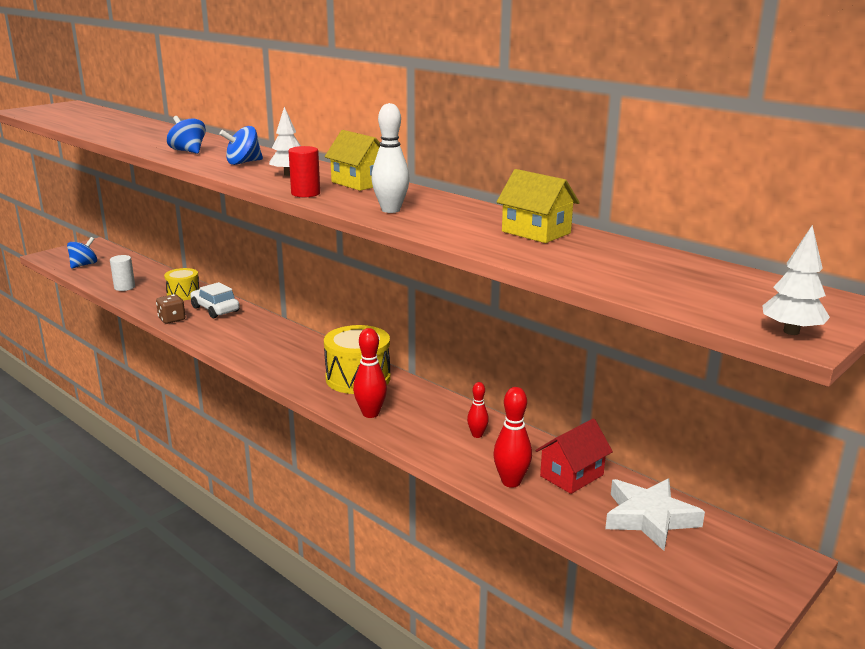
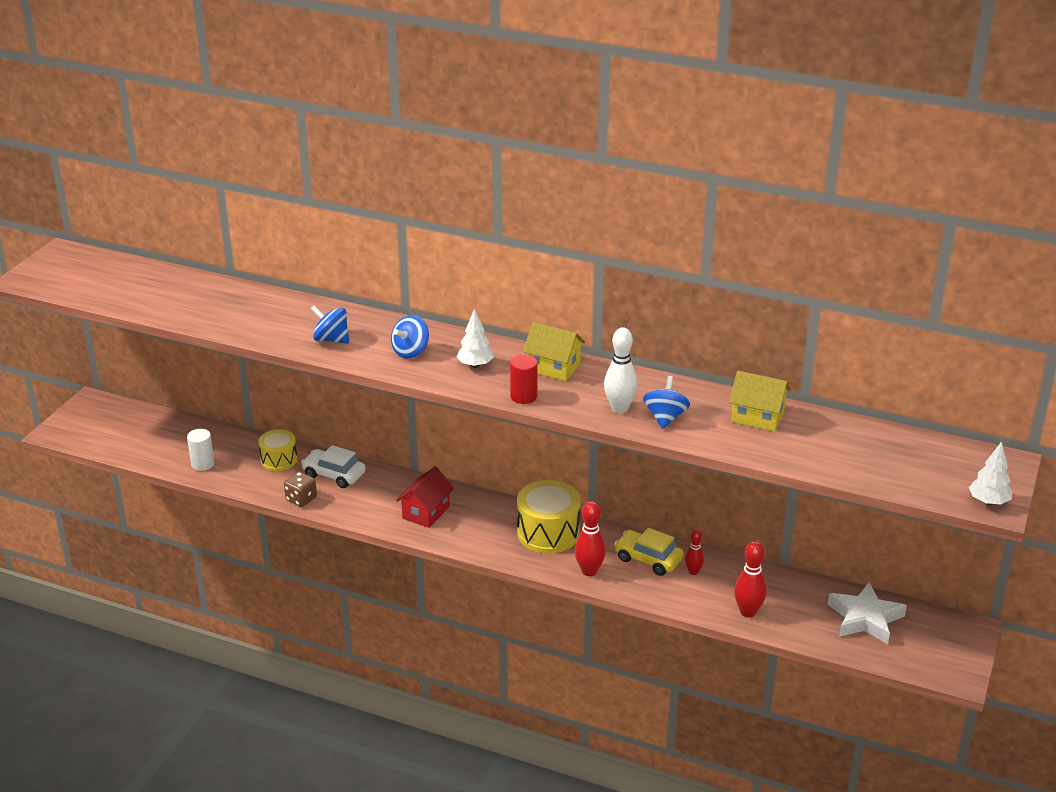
camera: 20 degrees left, 10 degrees up
(84, 265) = (118, 439): blue spinning top -> blue spinning top (665, 418)
(438, 416) = (648, 559): none -> yellow car
(571, 475) = (790, 594): red house -> red house (426, 512)

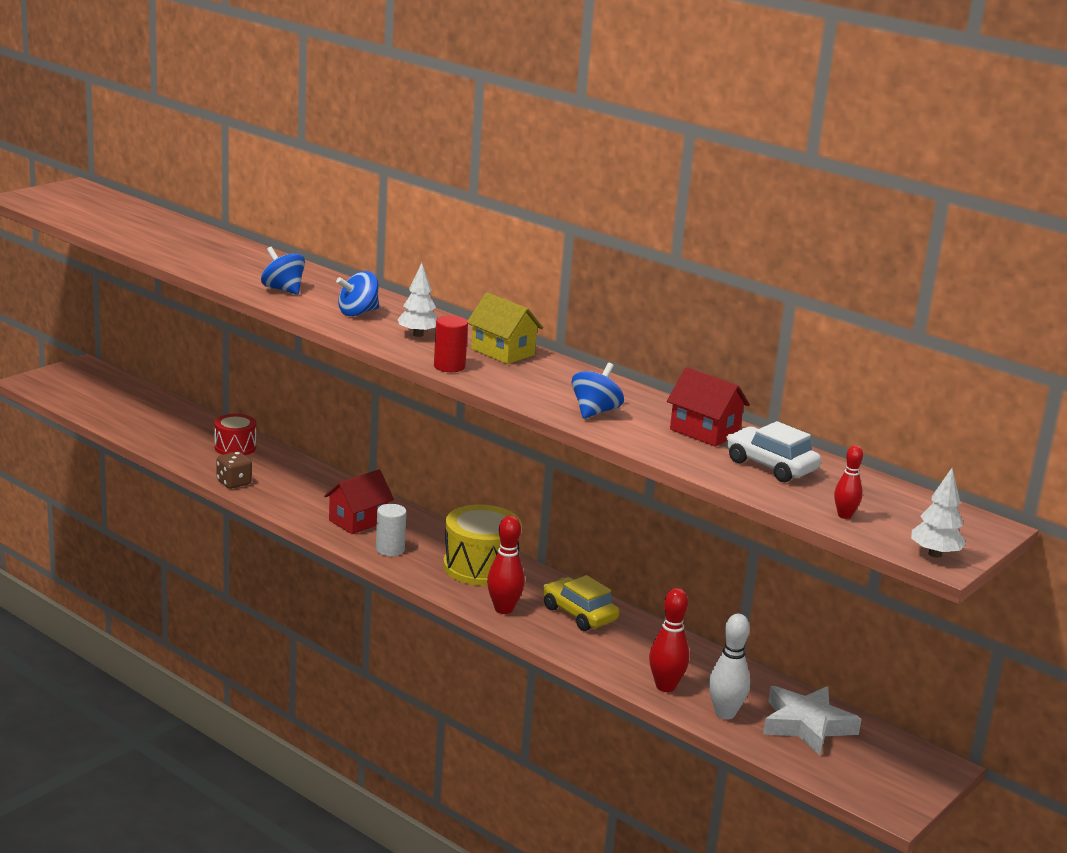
camera: 15 degrees right, 10 degrees down
(203, 464) = (155, 434): white cylinder -> white cylinder (390, 549)
(279, 460) = (235, 447): yellow drum -> red drum
(334, 475) = (283, 471): white car -> white car (770, 466)
(619, 408) = (549, 395): white bowling pin -> white bowling pin (725, 713)
(693, 571) = (624, 636): red bowling pin -> red bowling pin (844, 515)
(757, 417) = (704, 432): yellow house -> red house

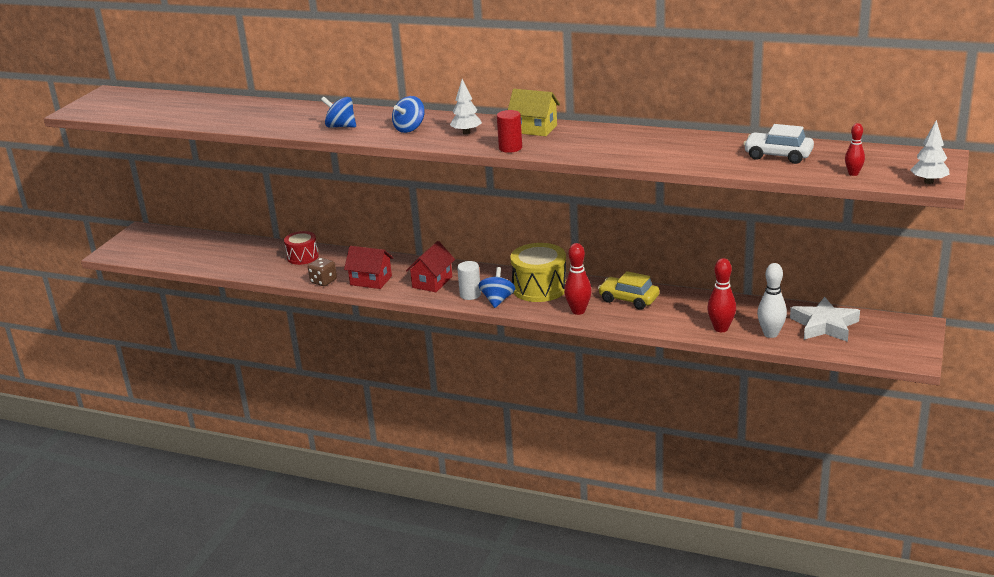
camera: 15 degrees left, 5 degrees up
(595, 412) = (635, 152): blue spinning top -> blue spinning top (497, 300)
(704, 432) = (716, 145): red house -> red house (371, 280)

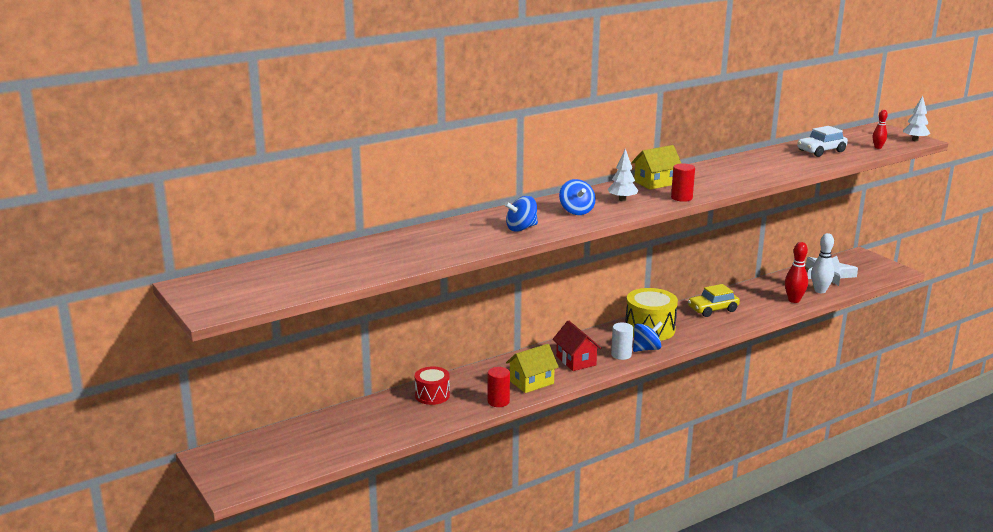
camera: 55 degrees left, 5 degrees down
(323, 281) = (498, 401): brown dice -> red cylinder
(371, 280) = (531, 382): red house -> yellow house
(497, 300) = (646, 349): blue spinning top -> blue spinning top turned 105 degrees clockwise
(578, 311) = (706, 330): red bowling pin -> none

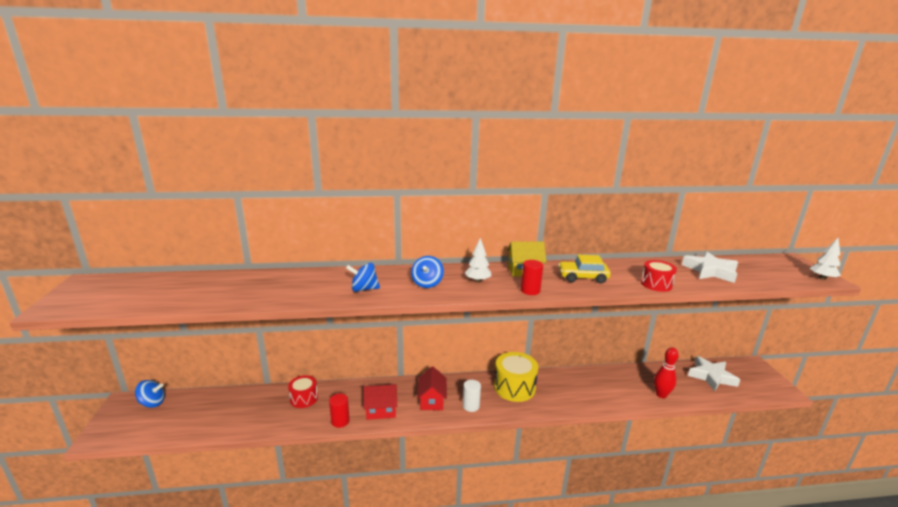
camera: 25 degrees right, 0 degrees up
(531, 382) = (381, 410): yellow house -> red house
(646, 349) = (495, 406): blue spinning top -> blue spinning top (152, 403)
(712, 309) = (581, 383): yellow car -> yellow car (582, 277)
(785, 171) = (656, 284): none -> red drum
(820, 291) = (692, 391): white bowling pin -> none
(821, 151) = (710, 271): white car -> white star
(878, 147) = (774, 278): red bowling pin -> none

